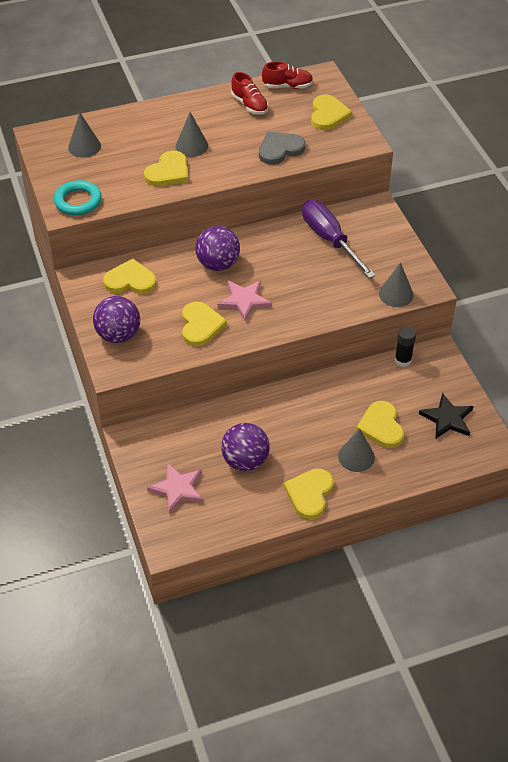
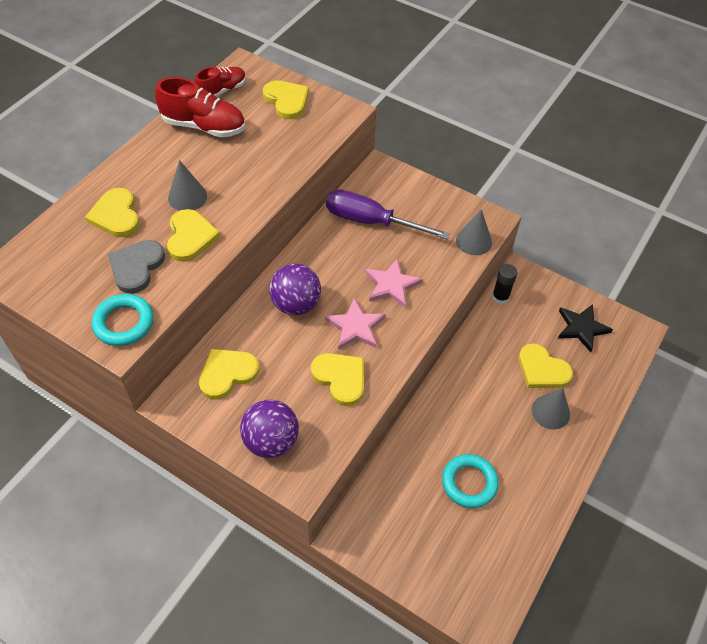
camera: 40 degrees left, 5 degrees up
(84, 146) = (72, 257): grey cone -> none
(178, 489) = (440, 557): pink star -> pink star (391, 285)
(245, 461) = (469, 483): purple ball -> turquoise ring
(249, 105) = (204, 126): red shoe -> red shoe, size x1.53
(280, 149) = (276, 156): grey heart -> grey heart (136, 267)
(309, 494) = (550, 475): yellow heart -> yellow heart (116, 215)

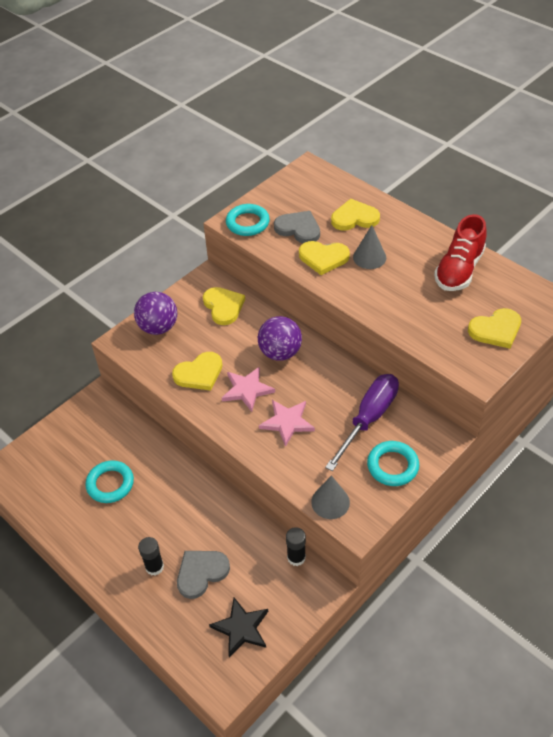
camera: 105 degrees right, 5 degrees down
(222, 91) = (511, 284): red shoe -> none
(421, 201) = (392, 466): none -> turquoise ring
(542, 370) = (201, 573): yellow heart -> grey heart
(550, 412) = (154, 567): grey cone -> black glue stick

